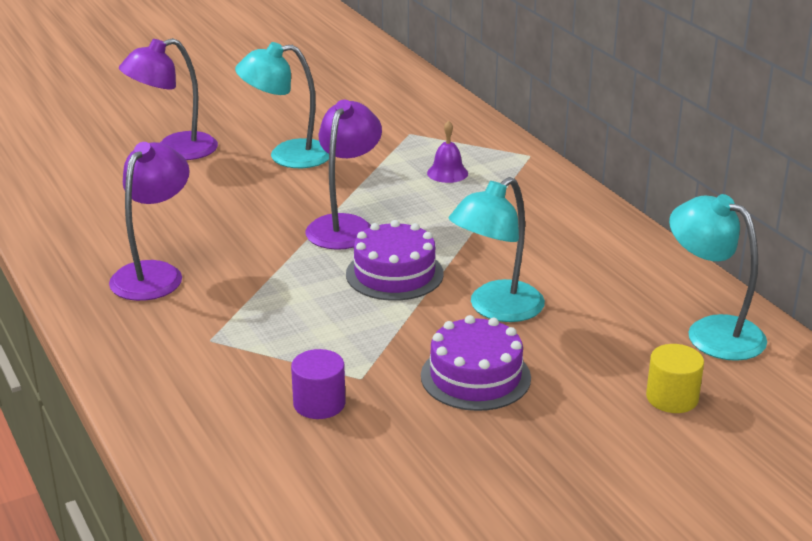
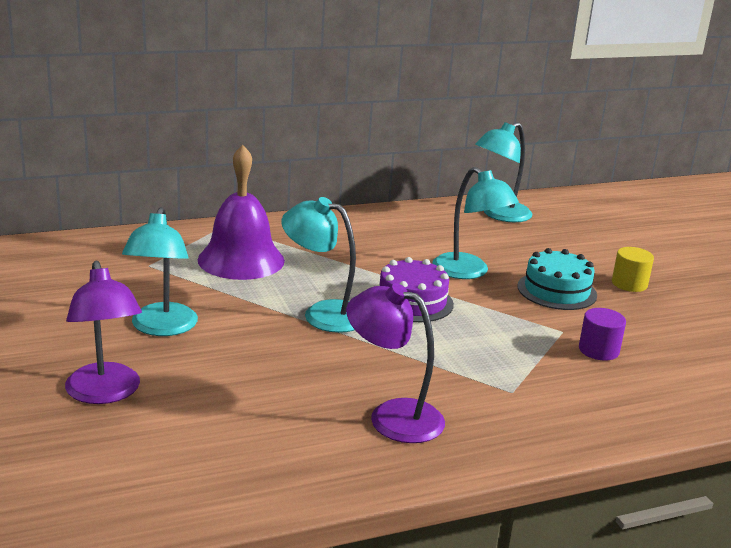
camera: 85 degrees left, 5 degrees down
(344, 225) = (323, 313): purple lamp -> turquoise lamp
(447, 173) = (241, 260): purple bell -> purple bell, size x2.30
(475, 377) = (557, 291): purple cake -> turquoise cake
(672, 398) = (573, 238): yellow cylinder -> yellow cylinder (629, 284)

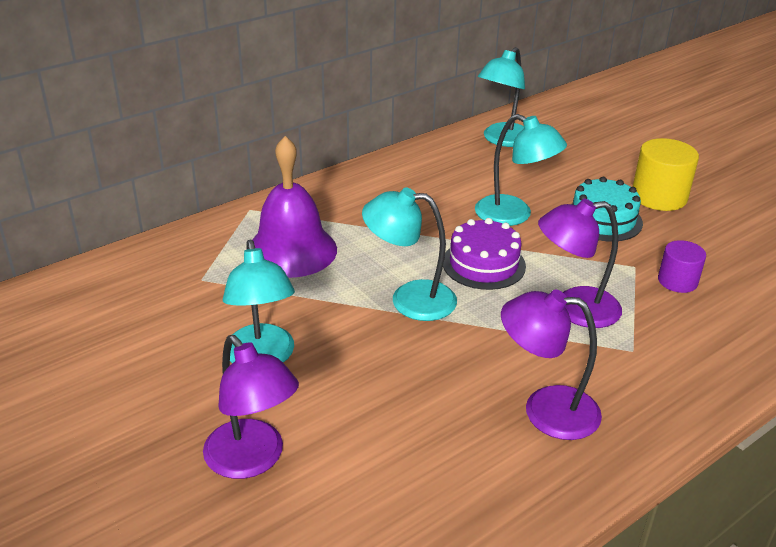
camera: 15 degrees left, 10 degrees up
(476, 350) = (574, 309): none -> purple lamp
(629, 284) = (659, 197): yellow cylinder -> yellow cylinder, size x1.61

